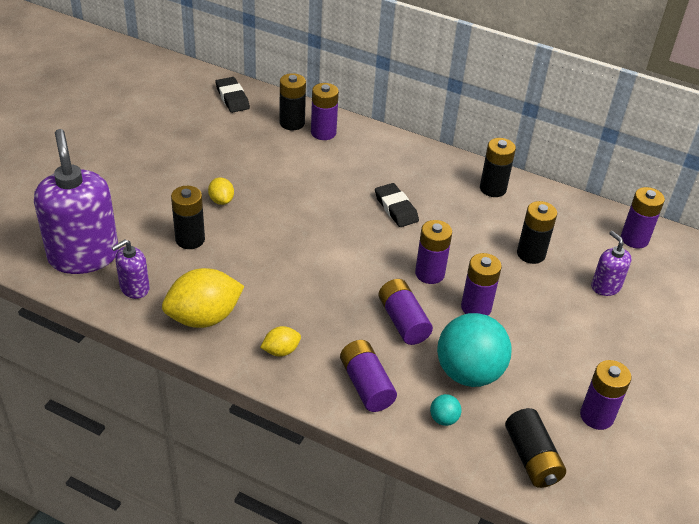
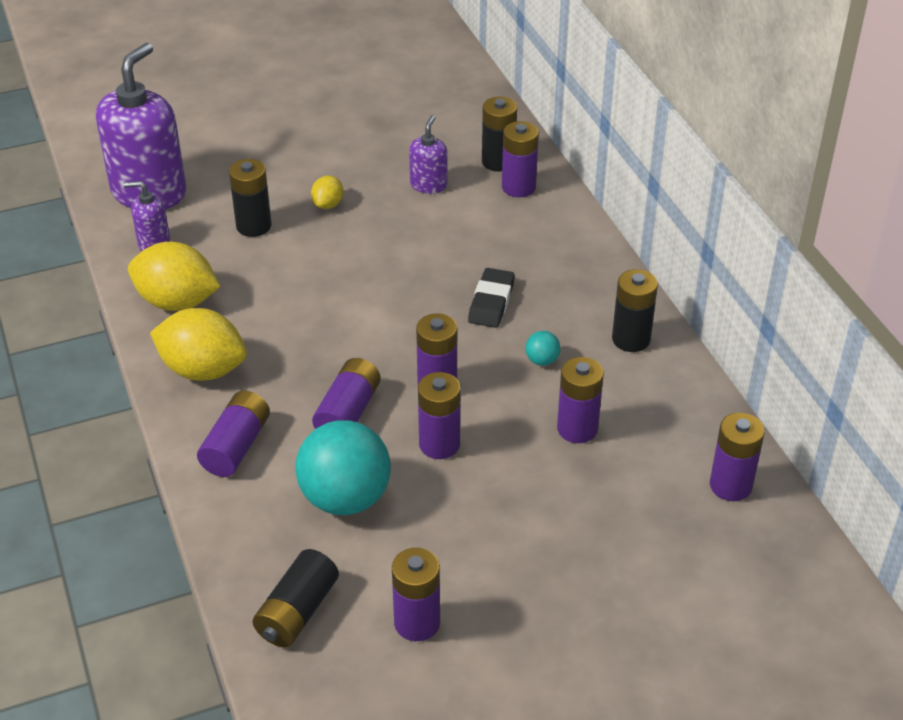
camera: 45 degrees right, 0 degrees up
(232, 98) = (470, 108): black eraser -> none
(281, 351) = (203, 370): yellow lemon -> yellow lemon, size x2.01
(443, 419) = (264, 521): turquoise ball -> turquoise ball (542, 360)
(531, 254) = (577, 429): black battery -> purple battery
(605, 286) = (617, 512): purple soap dispenser -> purple soap dispenser (428, 185)

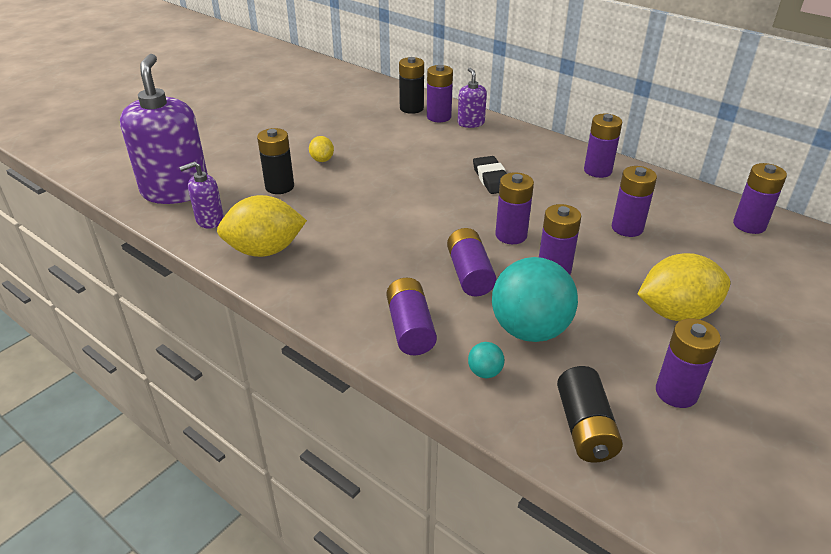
camera: 30 degrees left, 5 degrees down
(203, 370) = (330, 287): yellow lemon -> yellow lemon (676, 312)
(428, 185) = (380, 131): purple soap dispenser -> purple soap dispenser (471, 123)
(542, 360) = (560, 199): turquoise ball -> turquoise ball (485, 372)
(631, 339) = (597, 170): black battery -> purple battery

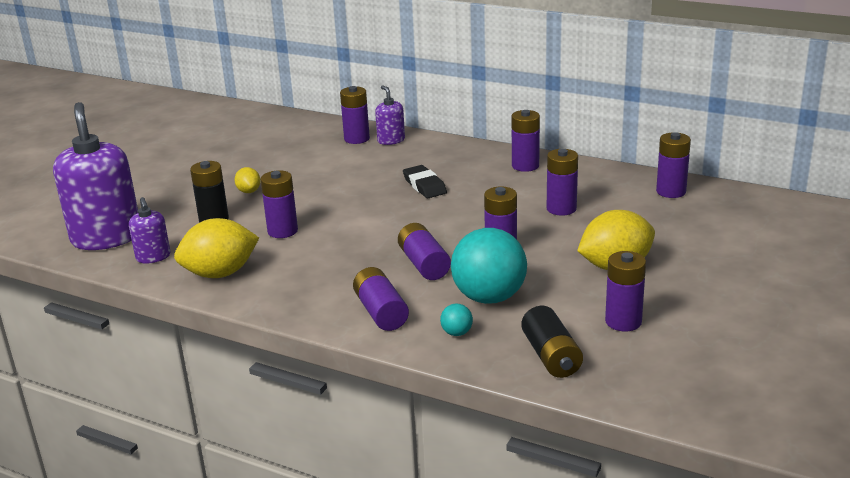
camera: 10 degrees left, 10 degrees down
(209, 220) = (153, 257): purple soap dispenser -> purple soap dispenser turned 75 degrees counterclockwise
(411, 108) = (326, 134): black battery -> none
(511, 235) = (455, 229): purple battery -> purple battery (282, 231)

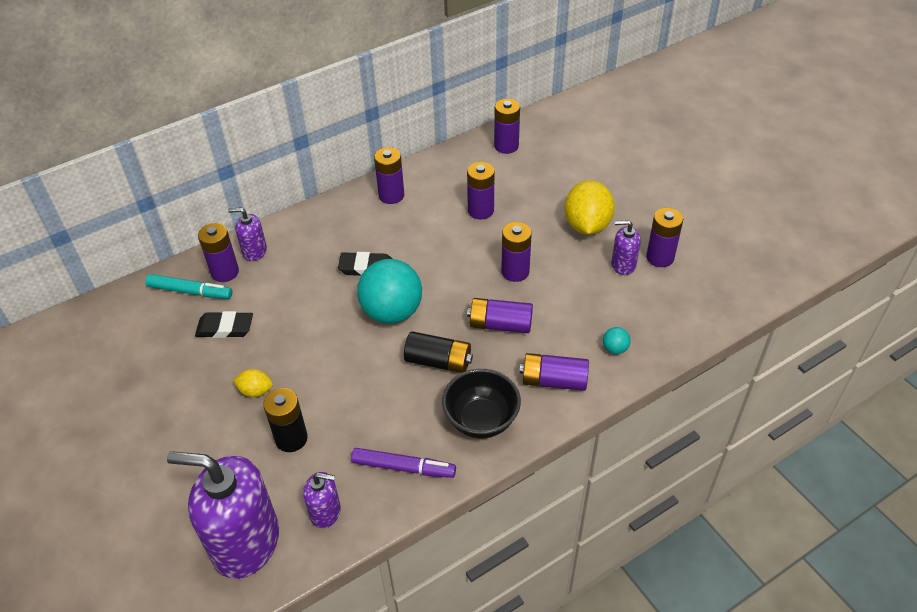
camera: 60 degrees left, 20 degrees up
(220, 273) = (403, 467): yellow lemon -> purple marker
(282, 231) = (362, 394): purple battery -> none
(300, 159) = (225, 328): none -> black eraser
(300, 291) = (481, 420): none -> black bowl
(324, 135) = (190, 291): none -> turquoise marker
(489, 297) = (579, 309): turquoise ball -> turquoise ball (392, 312)
(551, 356) = (678, 313): black battery -> black battery (438, 361)
(583, 303) = (623, 264): none -> purple soap dispenser

